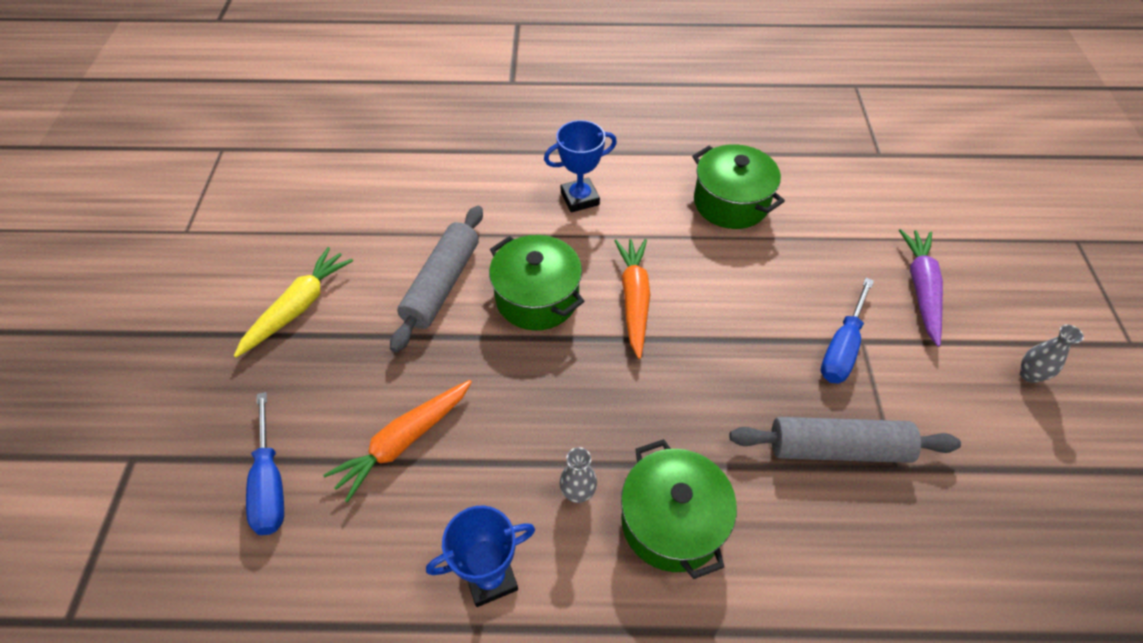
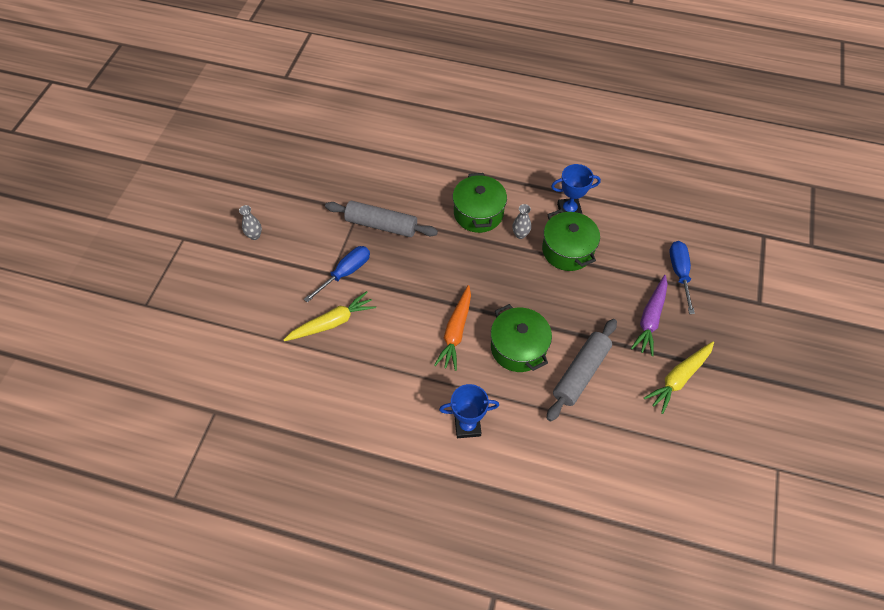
camera: 165 degrees left, 5 degrees up
(404, 441) = (608, 278): orange carrot -> none
(731, 203) = (356, 393): green pot -> green pot (567, 250)
(814, 273) = (332, 323): none -> yellow carrot
(921, 290) = (273, 296): purple carrot -> purple carrot (650, 318)

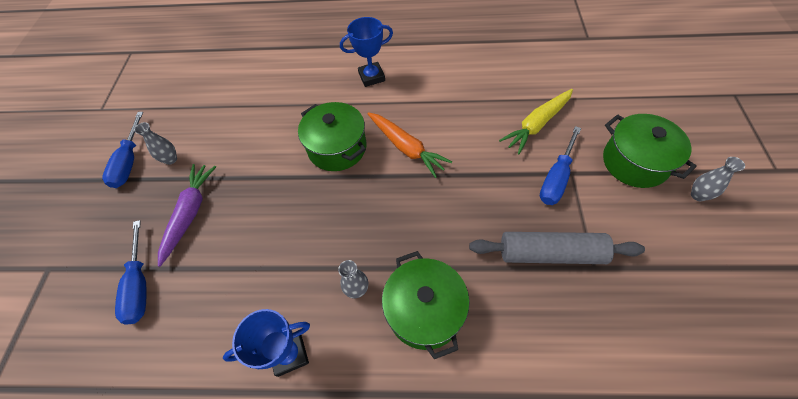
camera: 170 degrees right, 0 degrees up
(456, 331) = (406, 147): orange carrot -> orange carrot turned 135 degrees clockwise
(567, 250) = (289, 281): green pot -> green pot (635, 162)
(581, 373) = (271, 140): grey rolling pin -> none
(679, 378) = (171, 159): yellow carrot -> grey vase
(721, 387) = (129, 162): none -> blue screwdriver

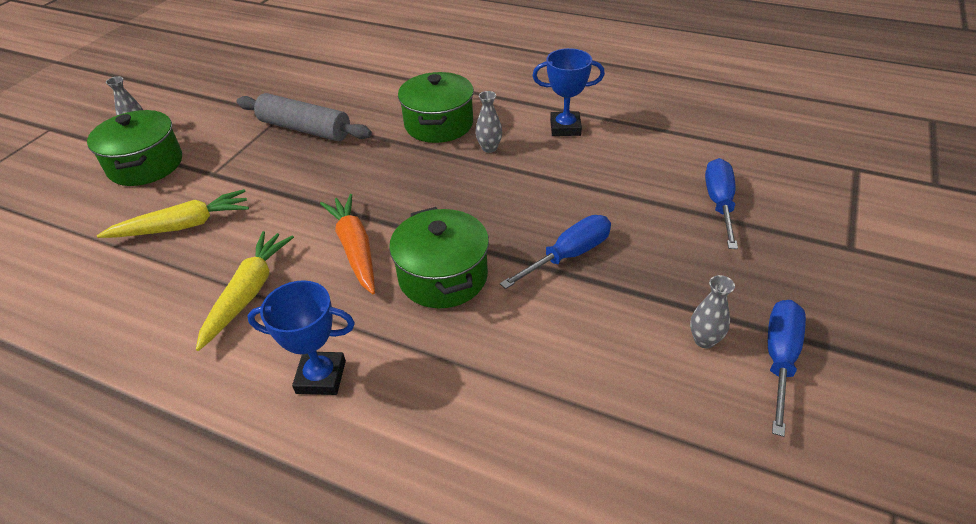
camera: 160 degrees left, 15 degrees down
(190, 214) = (665, 255): purple carrot -> none
(447, 100) = (248, 294): none -> yellow carrot
(556, 178) = (231, 174): blue screwdriver -> blue screwdriver (568, 256)

